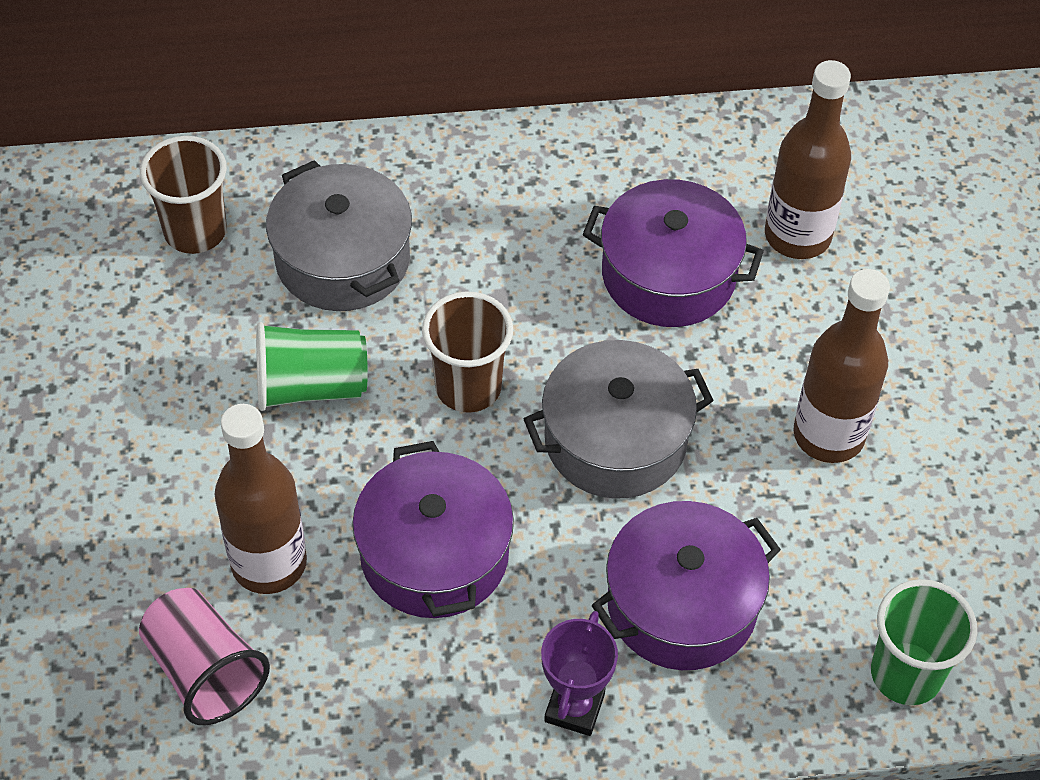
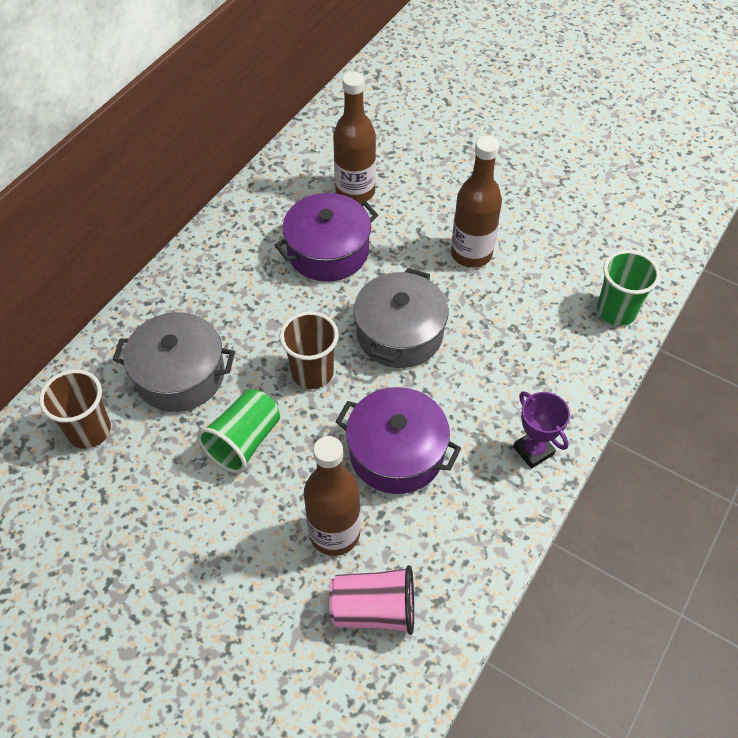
camera: 50 degrees left, 0 degrees up
(682, 604) = (512, 369): purple pot -> none

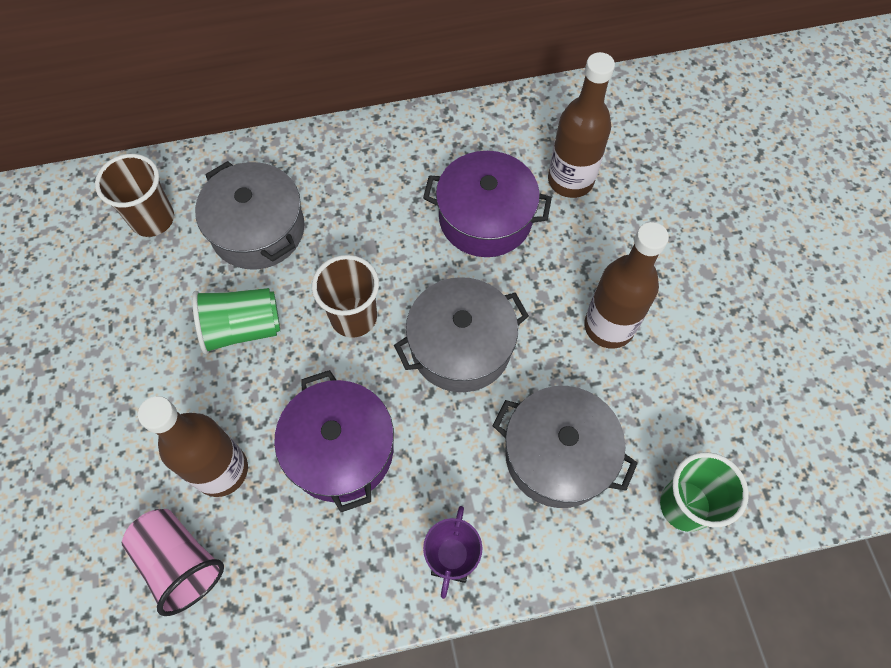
camera: 45 degrees right, 10 degrees up
(524, 343) = (558, 455): none -> grey pot

